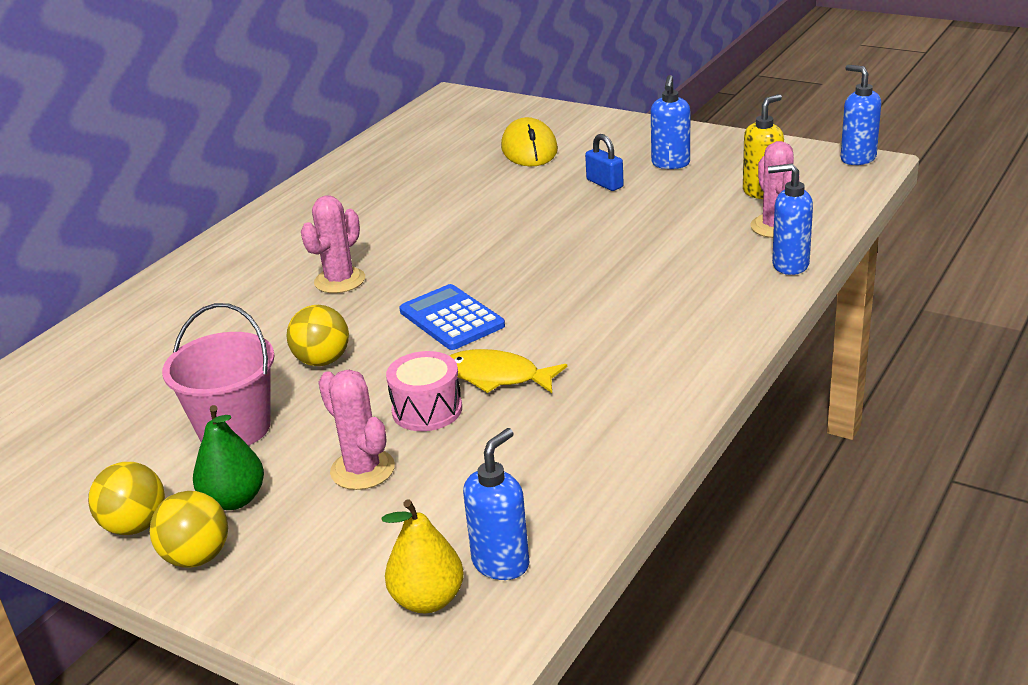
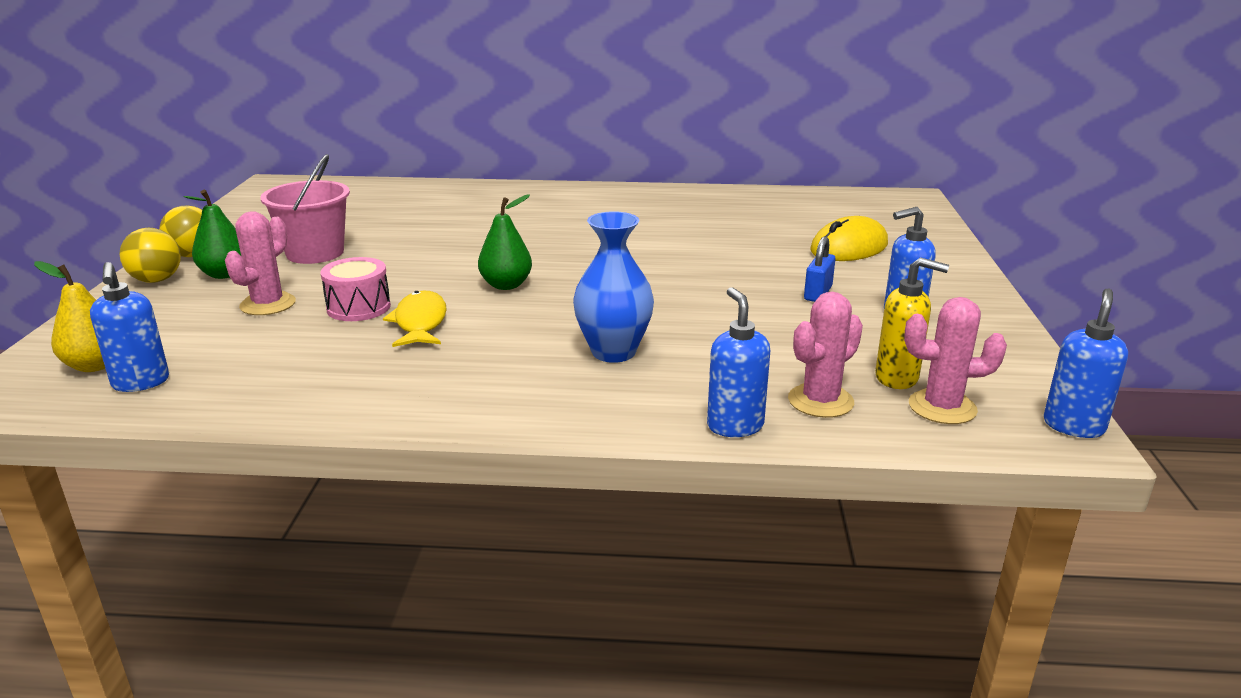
camera: 60 degrees right, 5 degrees down
(322, 361) = (417, 257): yellow ball -> none
(340, 281) = (540, 235): pink cactus -> pink cactus (942, 407)
(451, 318) = (506, 285): blue calculator -> green pear
(501, 563) = (141, 383): blue soap dispenser -> blue soap dispenser turned 60 degrees clockwise
(638, 289) = (613, 352): none -> blue vase

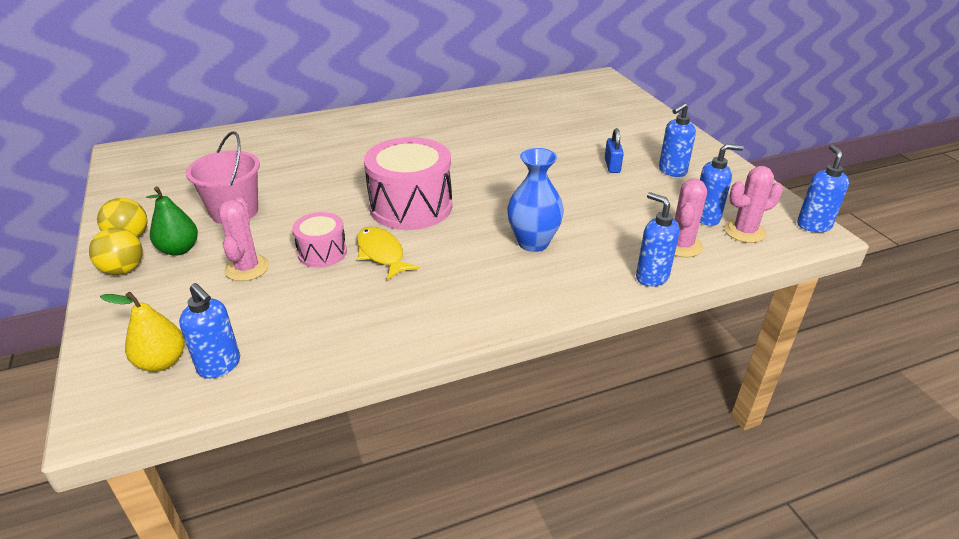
camera: 25 degrees left, 10 degrees up
(506, 285) = (411, 206): green pear -> pink drum
(849, 247) = (599, 125): yellow mouse -> none
(897, 378) = (706, 217): yellow soap dispenser -> blue soap dispenser

